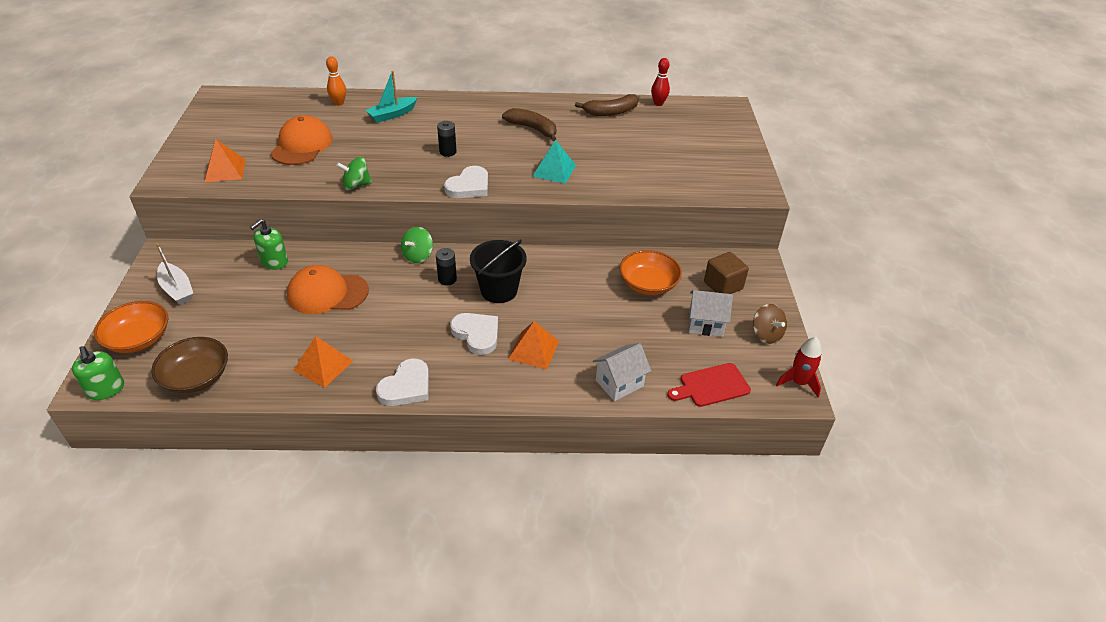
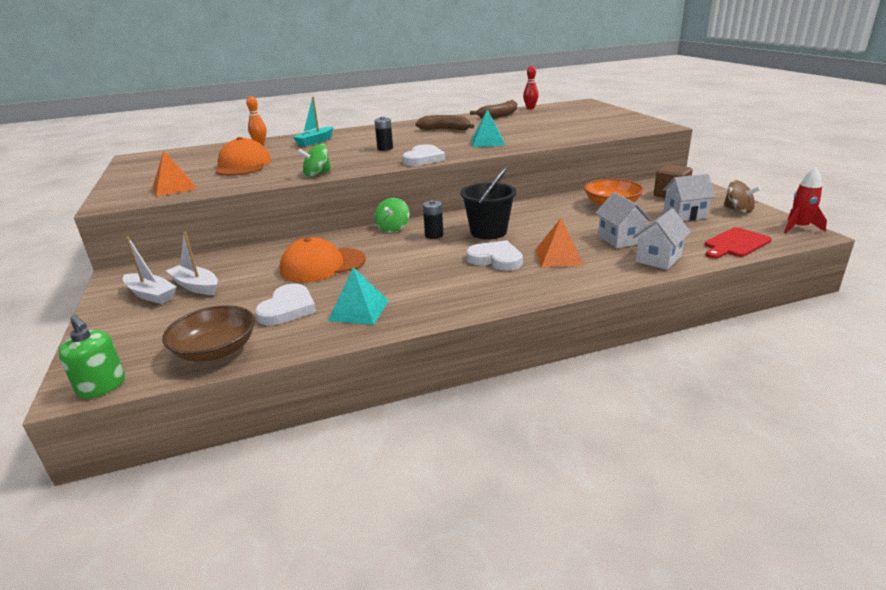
camera: 15 degrees left, 15 degrees down
(138, 339) = (124, 338): orange bowl -> none
(215, 289) = (196, 286): none -> white boat
(274, 262) = (250, 258): green soap dispenser -> none
(323, 365) = (359, 310): orange pyramid -> turquoise pyramid
(406, 386) = (461, 304): white heart -> white heart (288, 308)
(609, 342) = (620, 239): none -> white house

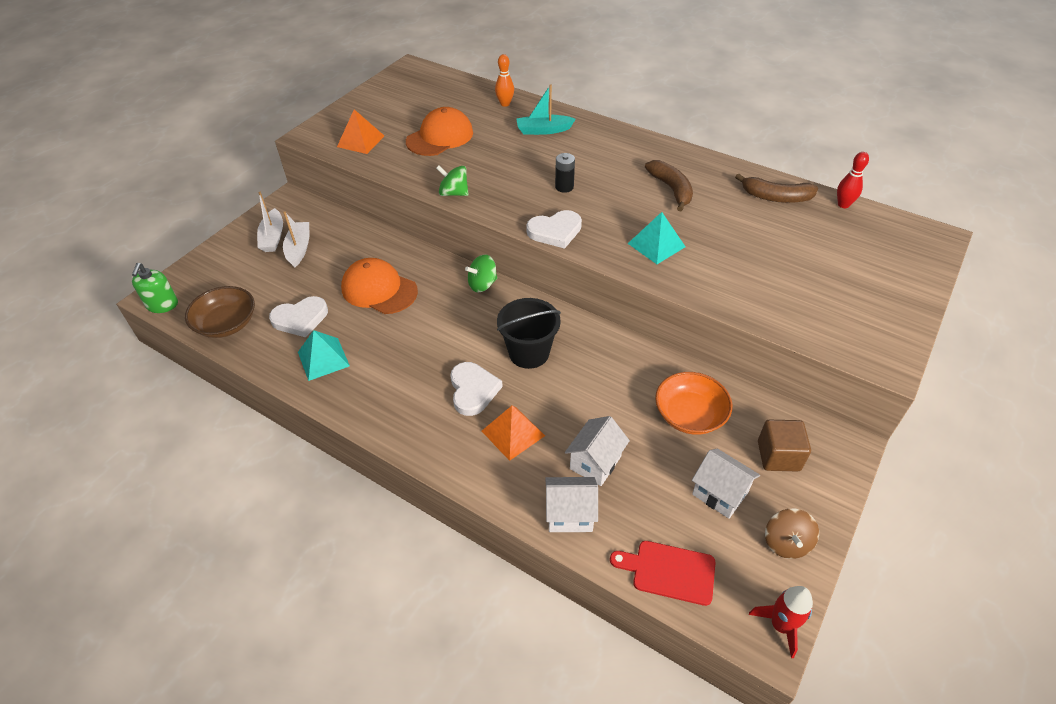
camera: 50 degrees right, 20 degrees up
(434, 235) = (490, 320): black battery -> none

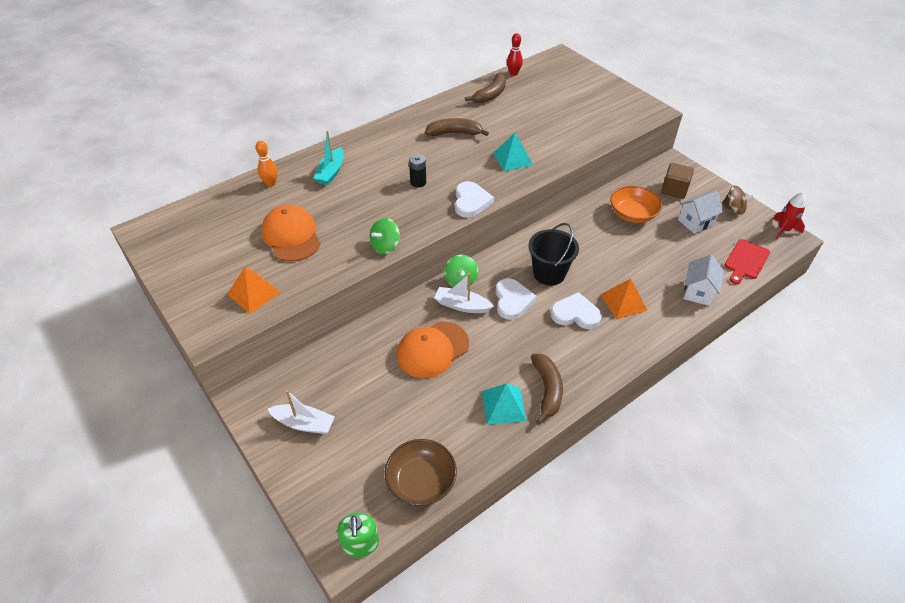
camera: 70 degrees left, 0 degrees up
(162, 305) = (360, 543): green soap dispenser -> green soap dispenser turned 60 degrees clockwise
(299, 248) = (337, 403): white boat -> white boat (462, 305)
(300, 319) = (443, 416): white heart -> white heart (512, 301)
(352, 388) = (547, 390): none -> brown banana
(595, 463) = (660, 268): white house -> none

